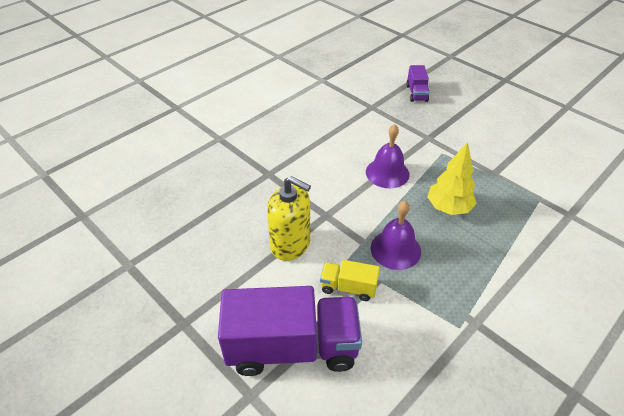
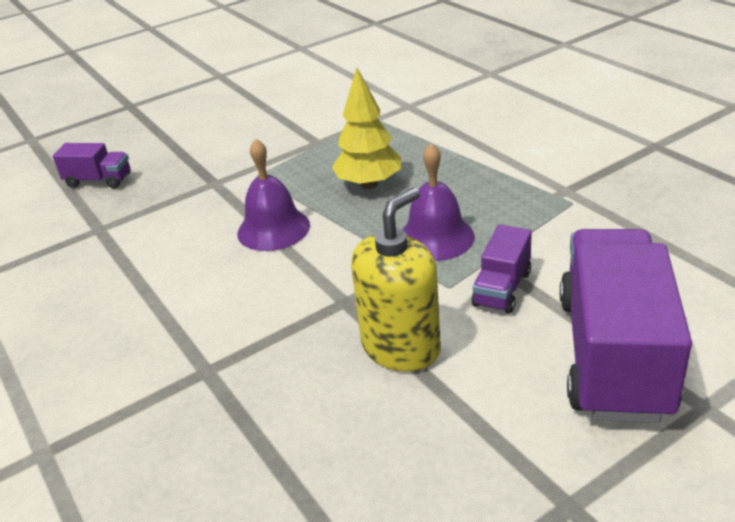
camera: 75 degrees left, 10 degrees down
(348, 287) = (502, 288): yellow truck -> purple truck

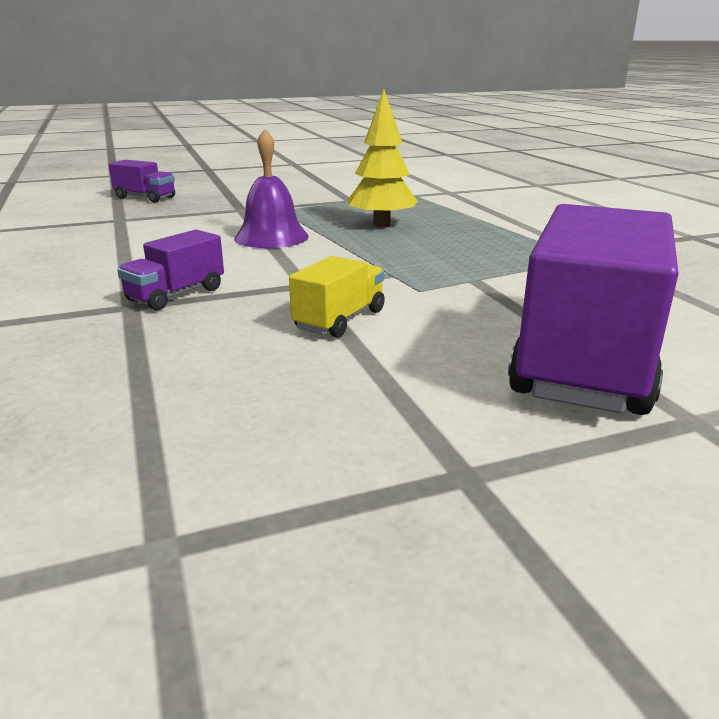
camera: 10 degrees right, 10 degrees down
(401, 347) = (340, 320): yellow soap dispenser -> yellow truck
(435, 237) = (426, 260): purple bell -> none
(502, 288) = (477, 298): purple truck -> purple truck (176, 295)

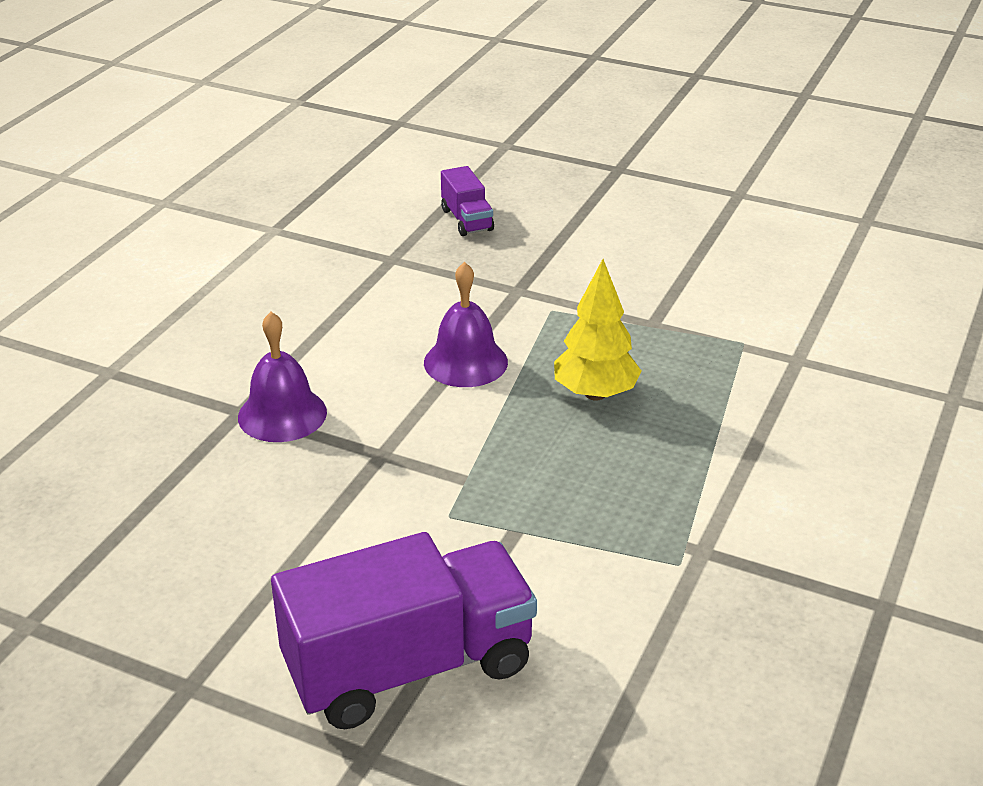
camera: 45 degrees right, 10 degrees up
(176, 295) = (282, 414): purple truck -> purple bell
(340, 320) = (335, 515): yellow truck -> none

